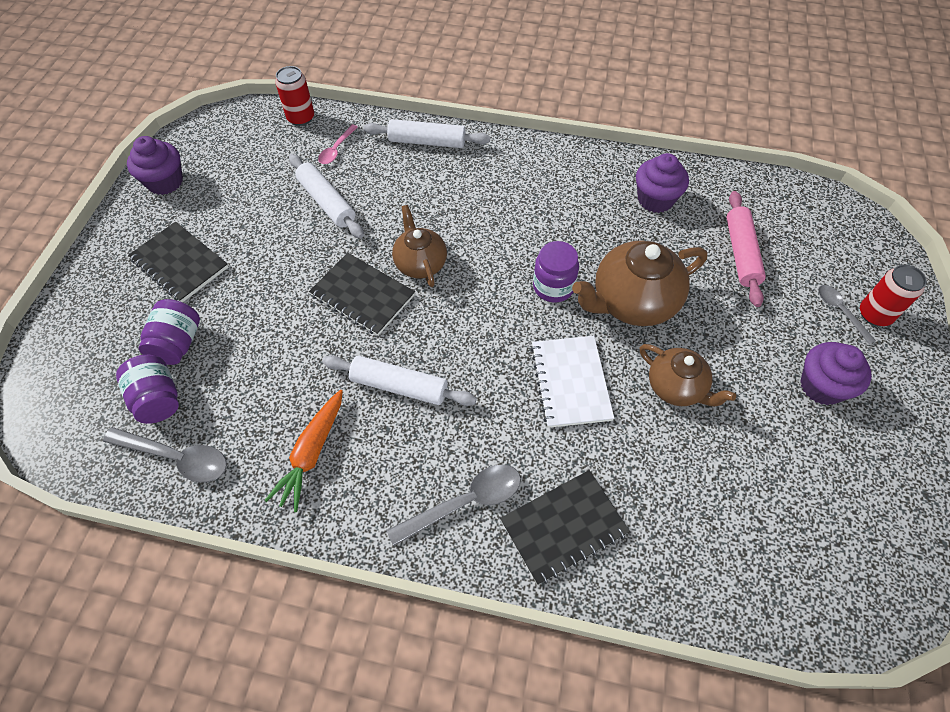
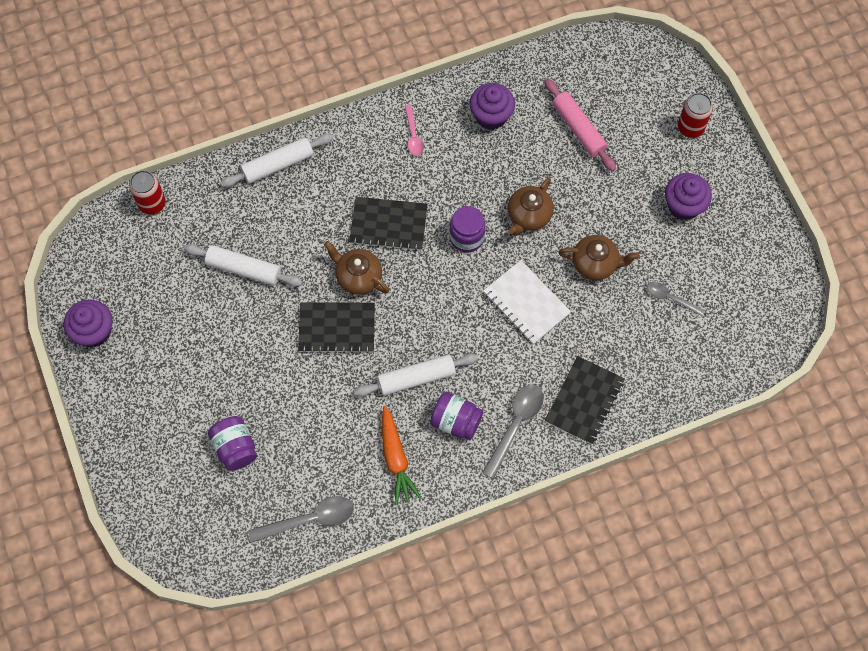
camera: 35 degrees left, 10 degrees up
(158, 399) = (259, 493): purple jar -> purple jar (456, 421)
(180, 263) = (176, 390): black notebook -> black notebook (388, 225)
(336, 150) = (209, 217): pink spoon -> pink spoon (413, 135)
(632, 302) = (528, 216): brown teapot -> brown teapot, size x0.63
(840, 311) = (667, 138): grey spoon -> grey spoon (670, 298)

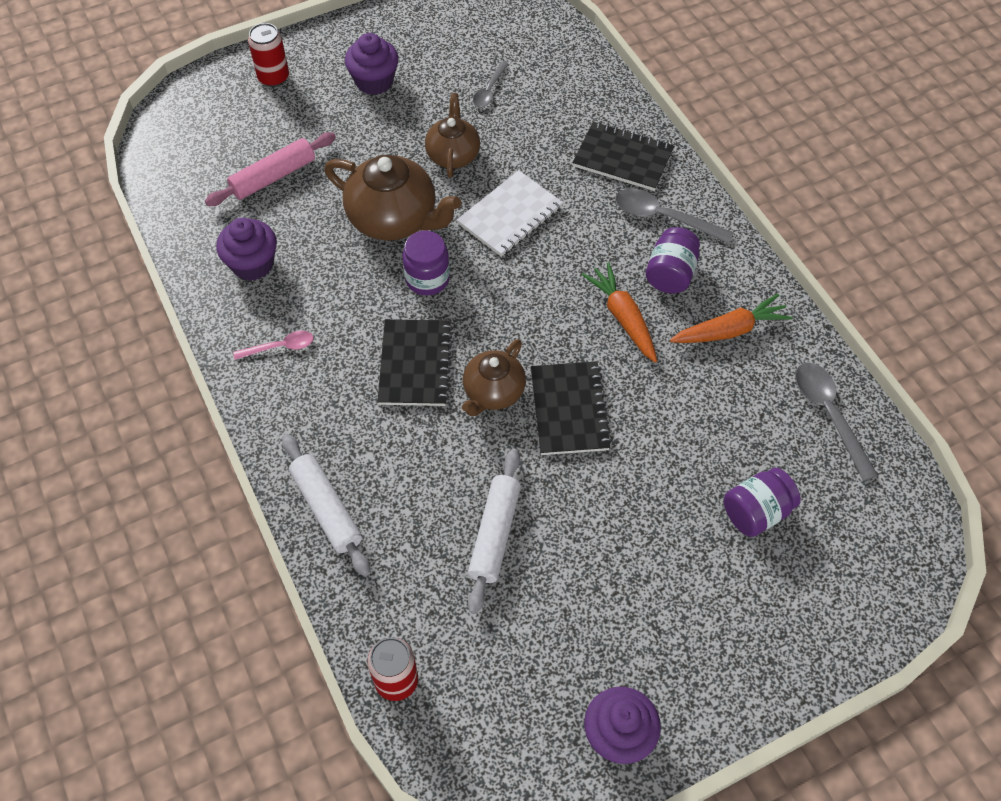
camera: 95 degrees left, 10 degrees down
(416, 378) = (623, 317): white rolling pin -> orange carrot
(528, 216) = (394, 219): brown teapot -> brown teapot, size x1.60

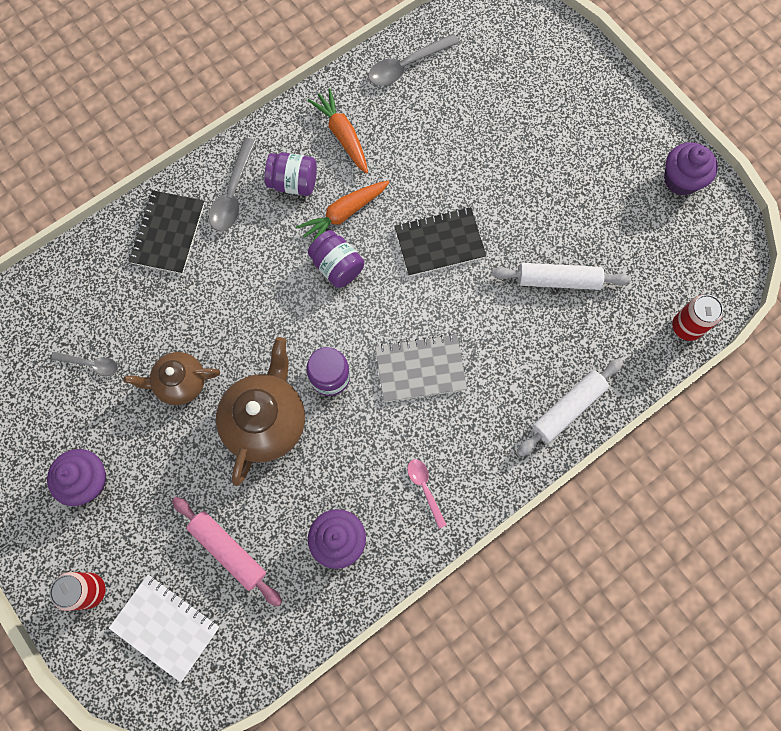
camera: 100 degrees left, 15 degrees up
(415, 364) = (420, 369): black notebook -> grey notebook
(493, 392) = (435, 302): brown teapot -> none
(510, 215) = (248, 319): white notebook -> white notebook (165, 627)
(756, 512) = (498, 108): purple jar -> purple jar (337, 266)

